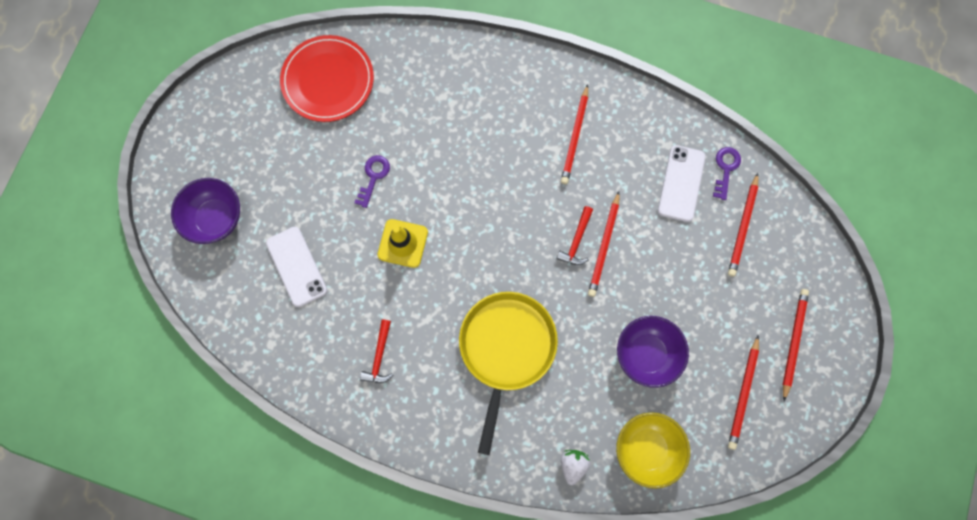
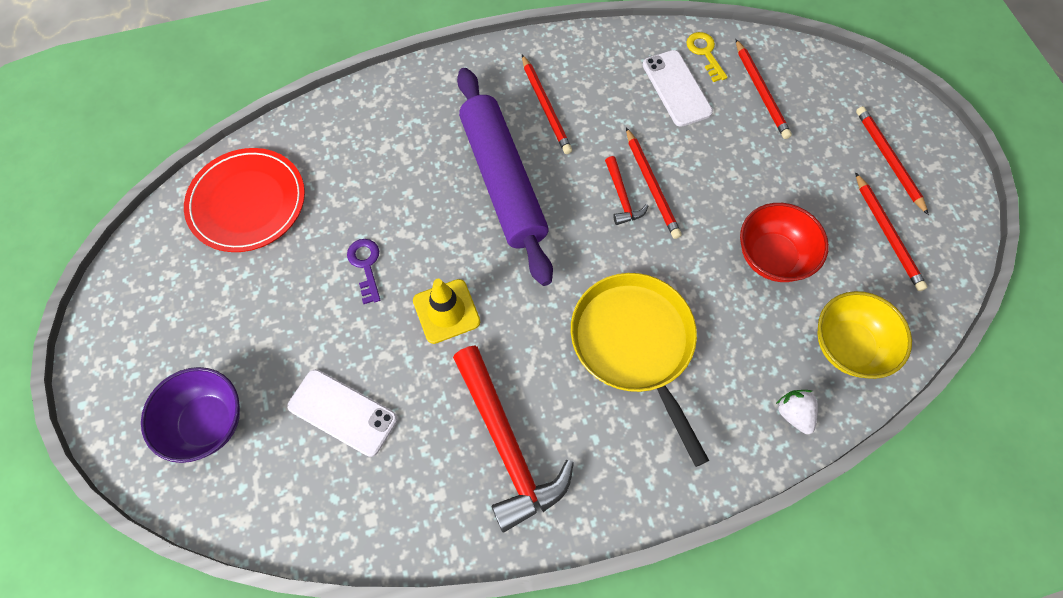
camera: 35 degrees left, 10 degrees down
(379, 356) = (507, 445): red hammer -> red hammer, size x2.11
(504, 175) = (503, 181): none -> purple rolling pin
(646, 354) = (772, 257): purple bowl -> red bowl
(725, 169) = (705, 53): purple key -> yellow key

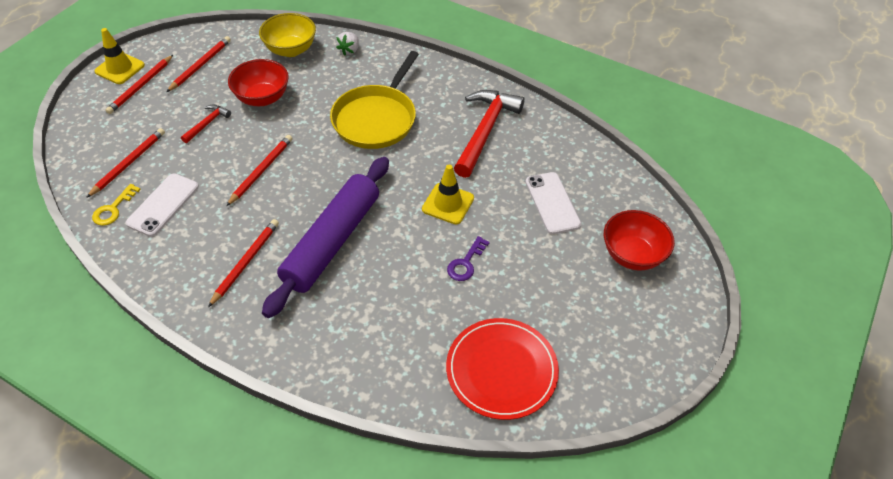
camera: 135 degrees left, 15 degrees down
(207, 422) = (632, 255): purple bowl -> red bowl
(622, 197) = (284, 178): red hammer -> red hammer (207, 123)
(940, 158) = (120, 68): none -> yellow traffic cone

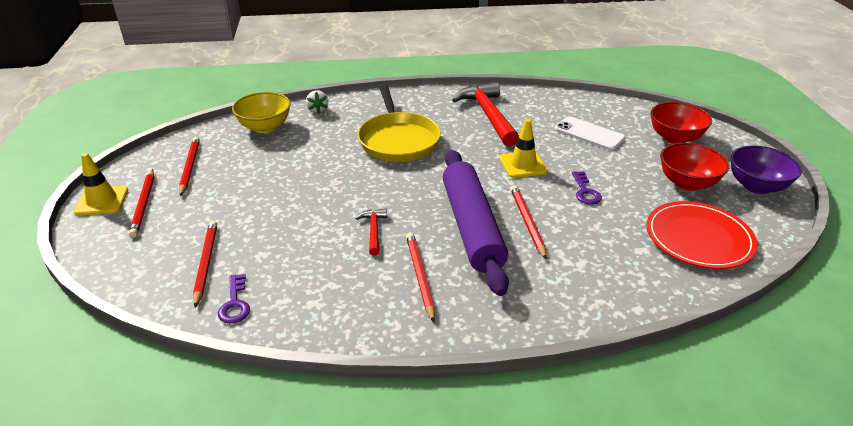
camera: 35 degrees left, 15 degrees down
(113, 209) = (235, 303): yellow key -> purple key
(163, 205) = (284, 276): white phone -> none
(207, 123) = (251, 202): red hammer -> red hammer (374, 231)
(261, 171) = (347, 211): red pencil -> red pencil (527, 222)
(262, 98) = (281, 165): red bowl -> red bowl (687, 183)
(637, 355) = (756, 186): none -> purple bowl

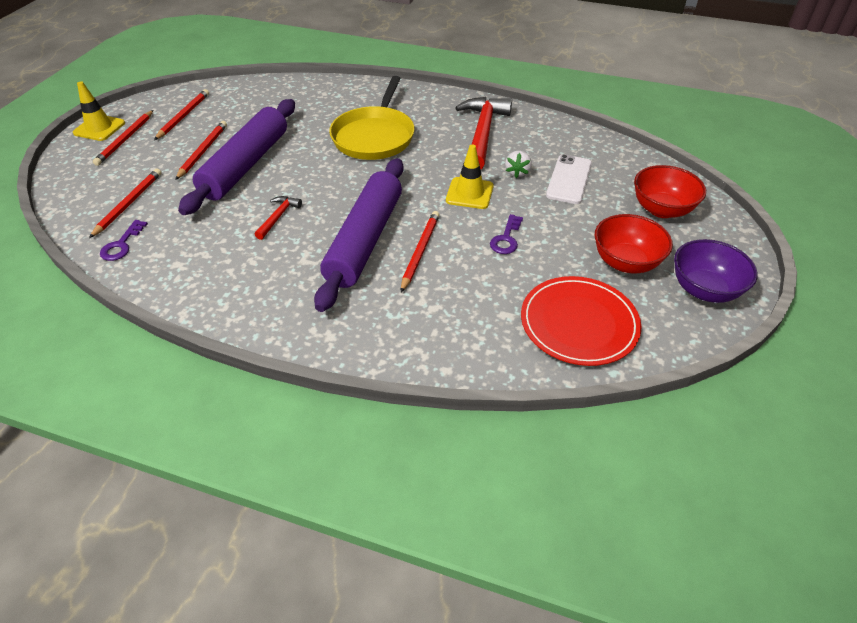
camera: 25 degrees right, 10 degrees up
(265, 127) = (271, 94): yellow bowl -> none
(298, 194) = (245, 165): none -> purple rolling pin
(317, 110) = (329, 88): white strawberry -> white strawberry (517, 172)
(419, 276) = (279, 271): red pencil -> red pencil (203, 151)
(589, 134) = (569, 179): white phone -> white phone turned 45 degrees clockwise

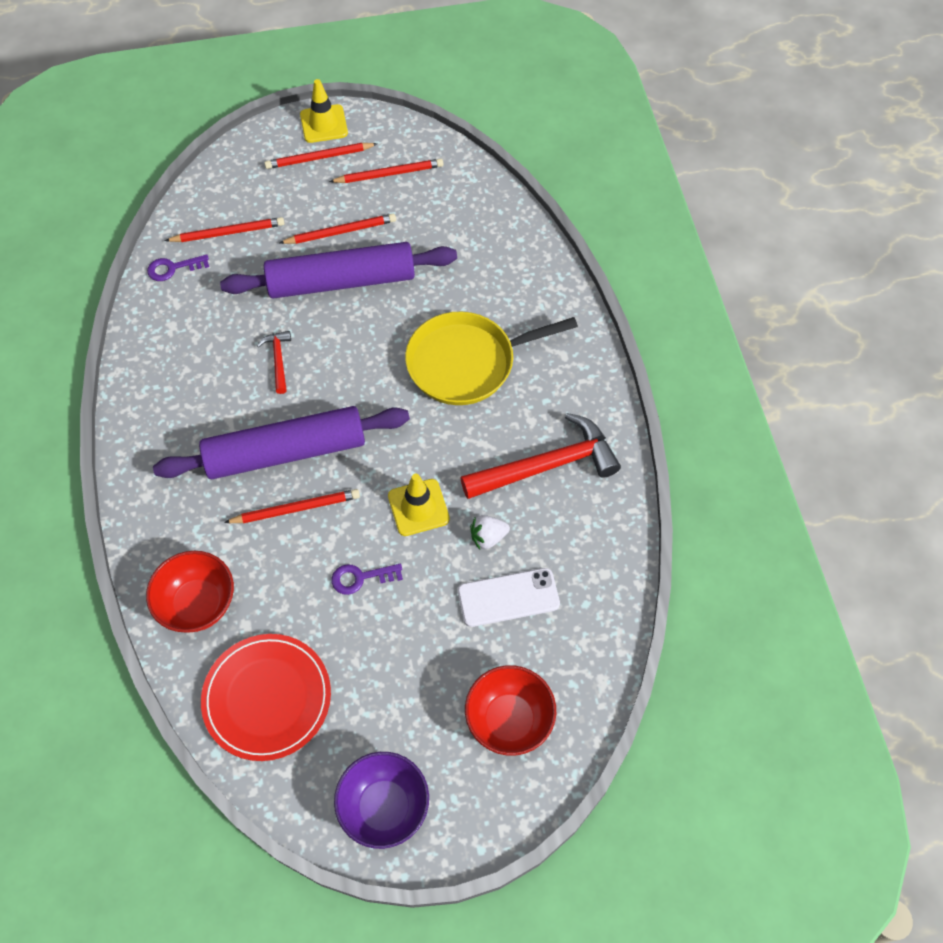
camera: 60 degrees right, 15 degrees up
(278, 217) = (278, 360): red hammer -> red hammer turned 90 degrees counterclockwise
(625, 262) = (387, 711): red bowl -> red bowl (198, 604)

